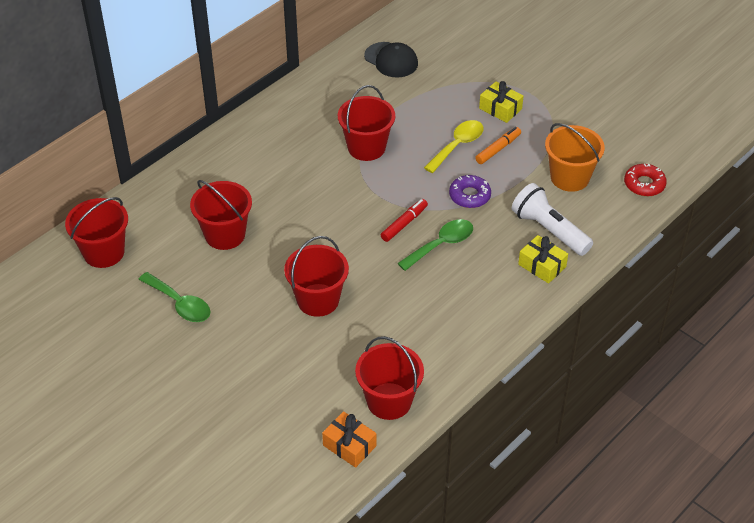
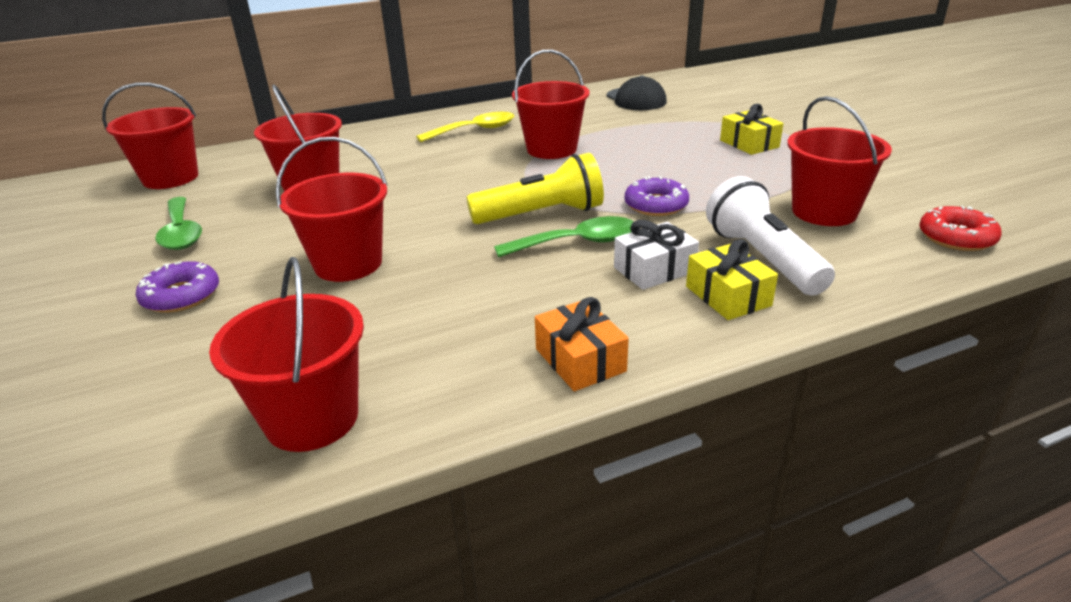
camera: 25 degrees right, 15 degrees down
(241, 353) = (181, 296): none -> purple donut
(349, 445) = (168, 471): orange gift -> orange gift (580, 360)
(404, 224) = (541, 214): red marker -> yellow flashlight
(457, 145) = (670, 163): yellow spoon -> yellow spoon (475, 130)
(496, 256) = (654, 270): none -> white gift
(498, 149) = (725, 173): orange marker -> none
(569, 177) = (824, 212): orange bucket -> red bucket

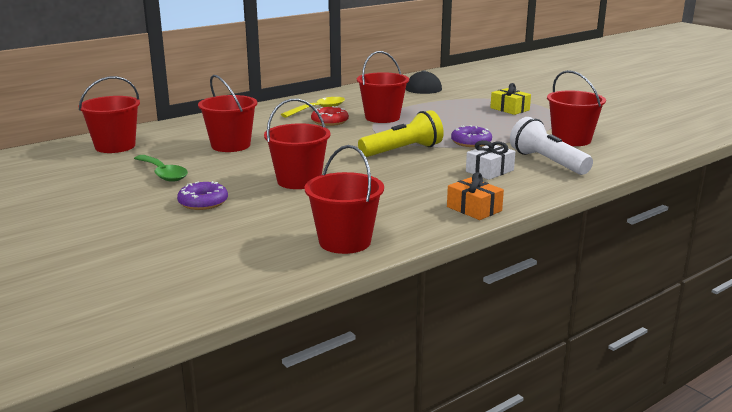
camera: 15 degrees left, 10 degrees down
(577, 243) = (436, 162): green spoon -> none
(727, 296) = (537, 179): yellow gift -> none
(956, 237) = (647, 147): red donut -> red donut (329, 121)

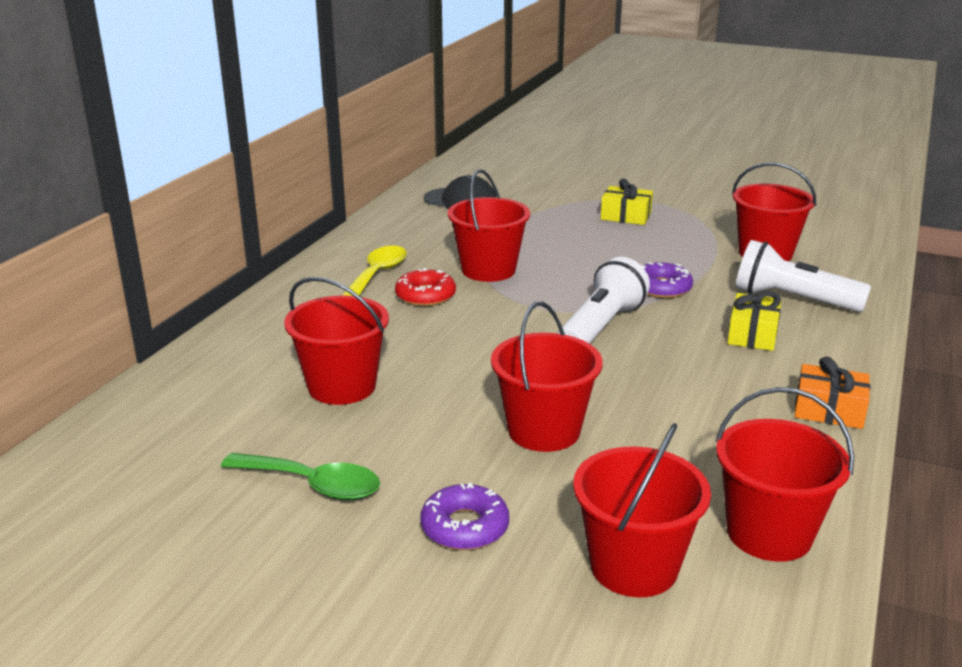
camera: 30 degrees left, 5 degrees up
(115, 146) = (140, 446): red bucket -> red bucket (633, 566)
(403, 151) = (601, 327): yellow flashlight -> white flashlight
(489, 171) = (752, 334): white gift -> yellow gift

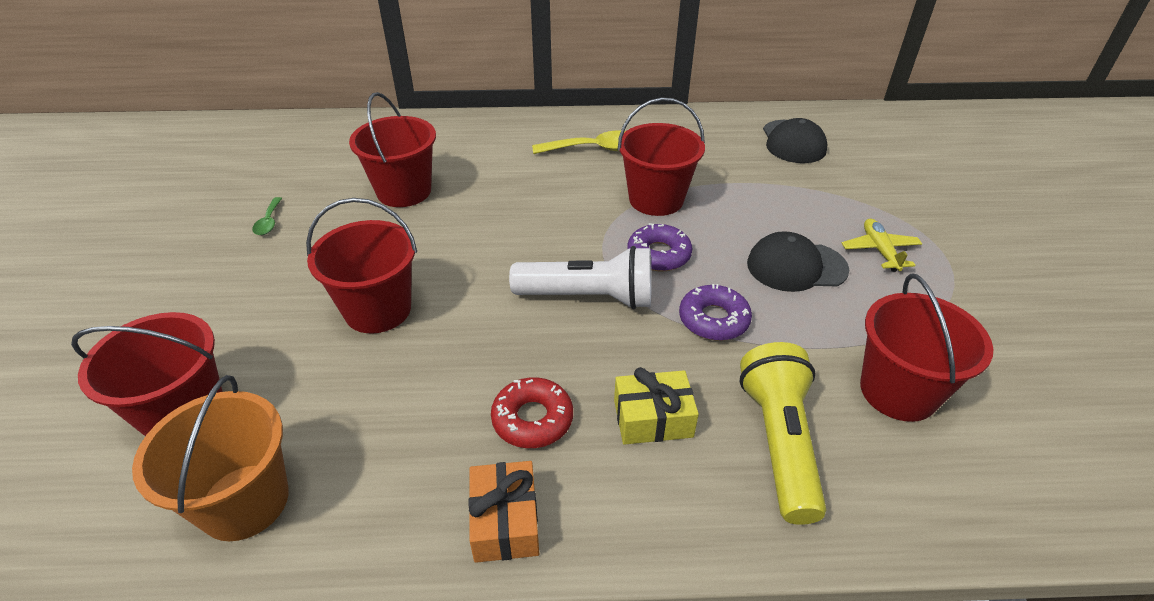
camera: 65 degrees right, 15 degrees up
(313, 485) = (269, 222): green spoon -> green spoon, size x0.53
(425, 296) = (577, 182): red donut -> red donut (532, 419)
(465, 527) = (228, 305): purple donut -> purple donut (658, 255)
(622, 245) = (796, 266): none -> black cap
(625, 216) = (879, 251): yellow gift -> yellow plane
(769, 533) = (244, 501): red bucket -> orange bucket
(792, 300) = (779, 442): white flashlight -> yellow flashlight

